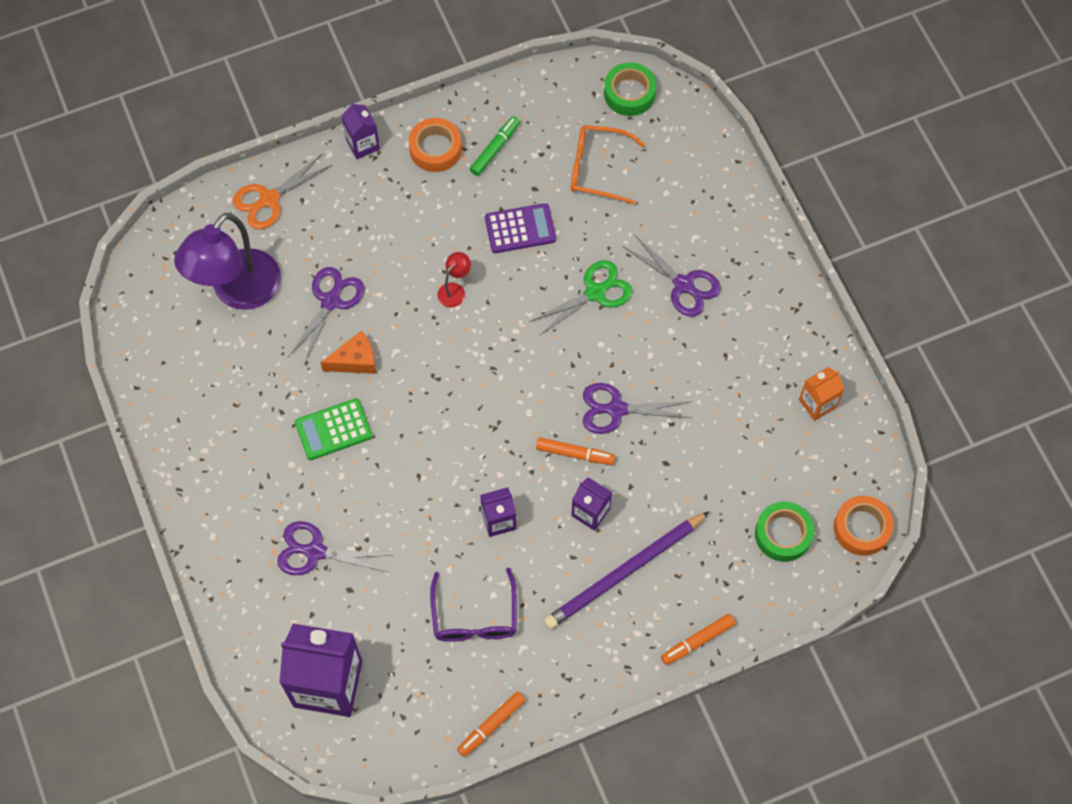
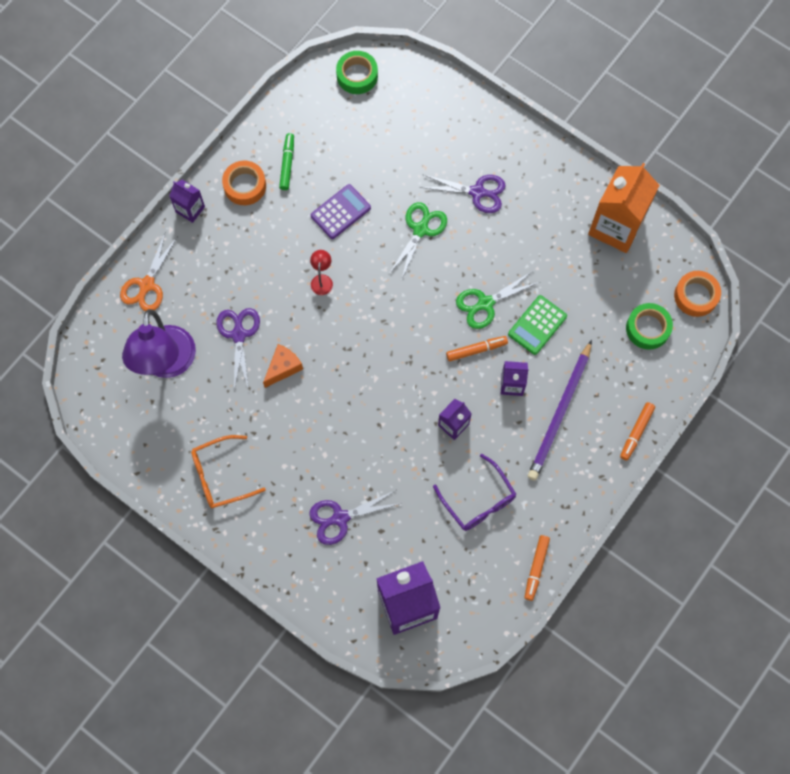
camera: 30 degrees left, 5 degrees up
(333, 429) = (299, 425): green calculator -> green calculator (537, 325)
(597, 169) = (368, 141): orange glasses -> orange glasses (220, 476)
(616, 409) = (485, 304): purple scissors -> green scissors
(817, 403) = (616, 227): orange carton -> orange carton, size x2.00

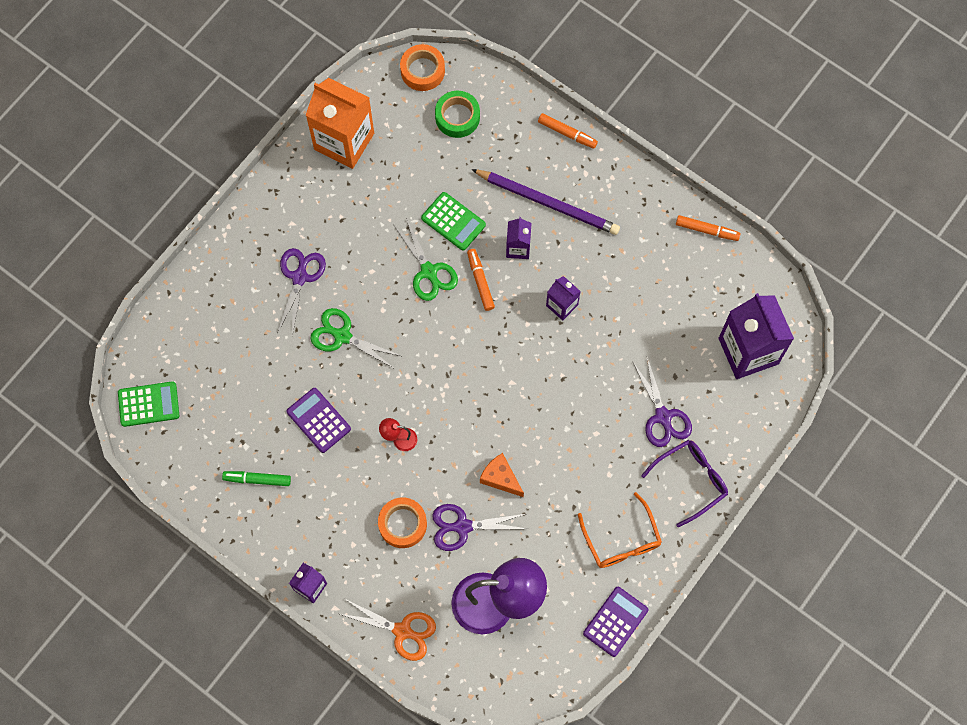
camera: 90 degrees left, 0 degrees up
(144, 468) = (615, 621): none -> purple calculator
(245, 186) = (283, 526): orange tape -> orange tape (402, 524)
(357, 76) = (148, 404): green tape -> green calculator
(478, 500) = (640, 282): purple glasses -> purple glasses (691, 480)

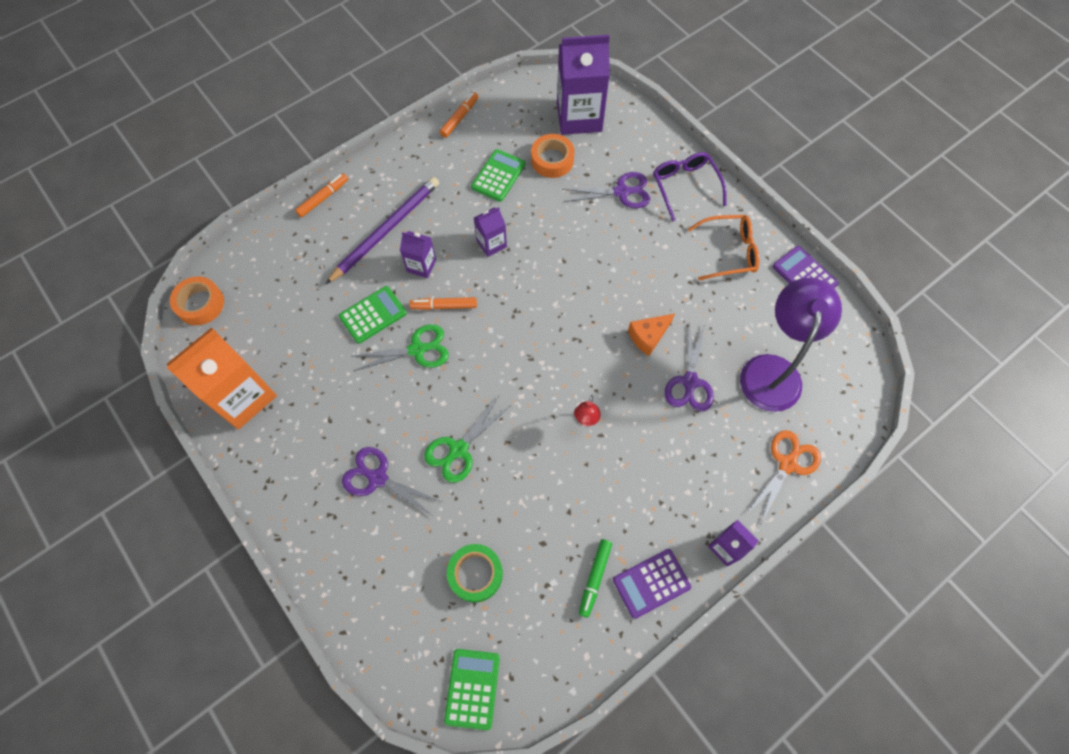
camera: 75 degrees left, 5 degrees down
(318, 420) = (544, 496): purple calculator -> purple calculator (651, 583)
(402, 524) = (676, 437): orange tape -> orange tape (552, 160)
(457, 117) = (265, 285): green tape -> green tape (475, 574)
(645, 289) = (498, 176): none -> green calculator

